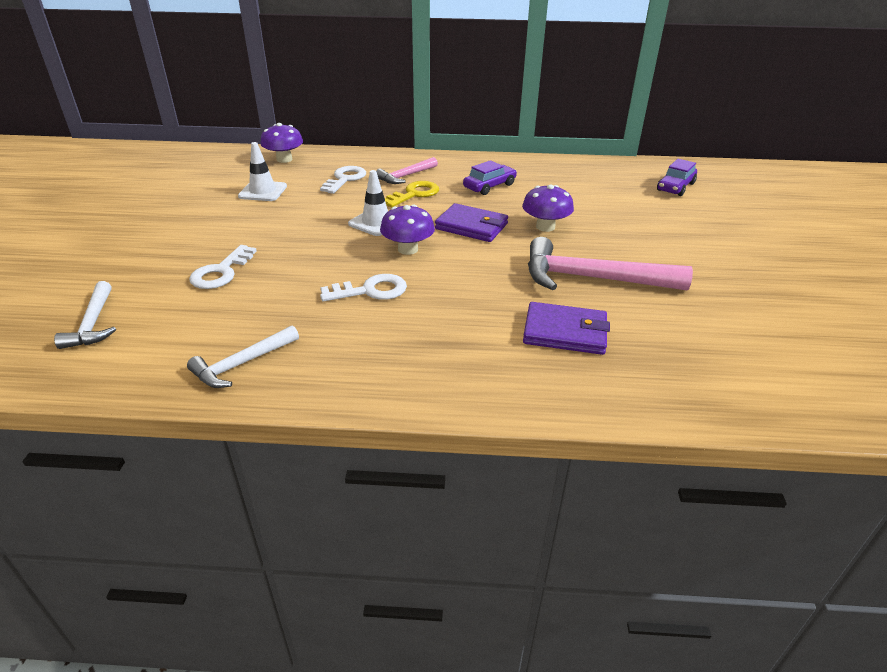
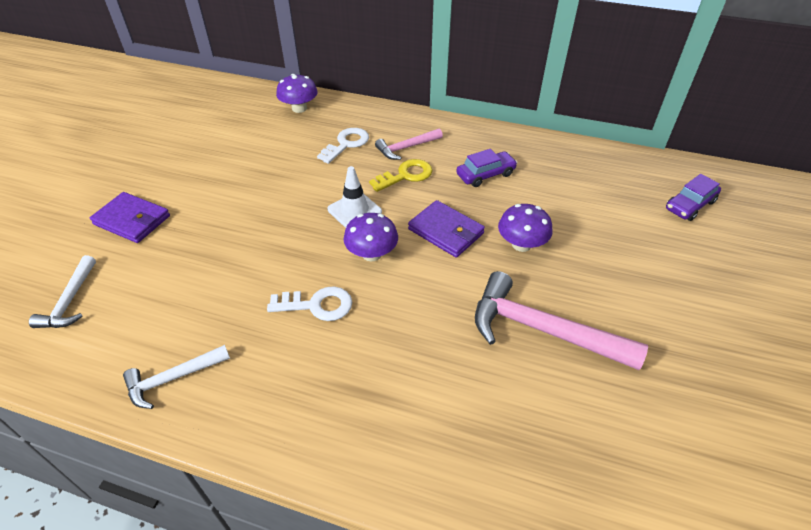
camera: 15 degrees right, 10 degrees up
(221, 272) = (194, 255): white key -> none
(263, 191) = (265, 151): white traffic cone -> none
(565, 332) = (484, 402): purple wallet -> purple wallet (132, 220)

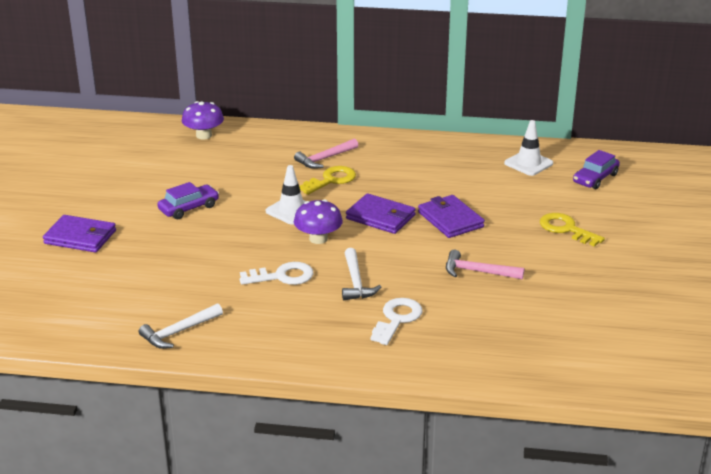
camera: 10 degrees left, 15 degrees down
(70, 301) = (57, 296): white hammer -> white hammer (356, 282)
(346, 144) = (264, 161): white key -> white key (397, 319)
(485, 175) = (407, 173): purple car -> purple car (189, 208)
(521, 244) = (450, 219): purple mushroom -> purple wallet
(541, 330) = (477, 272): pink hammer -> pink hammer, size x0.56
(616, 176) = (528, 163): none -> white traffic cone
(653, 275) = (566, 229): none -> yellow key

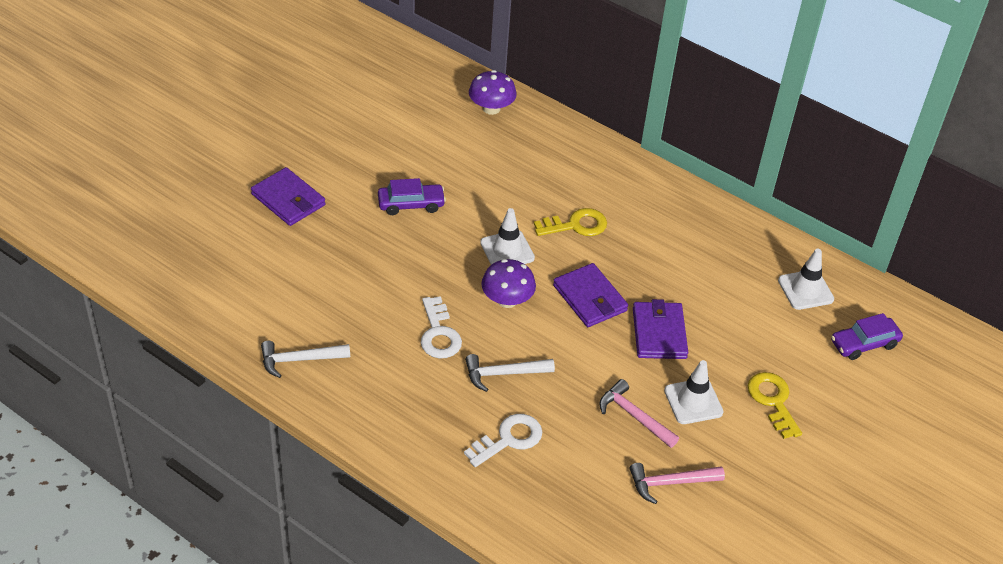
camera: 25 degrees right, 15 degrees up
(282, 276) = (439, 334): white key -> white key turned 60 degrees clockwise
(325, 159) = (590, 192): pink hammer -> pink hammer (670, 483)
(356, 282) = (503, 374): white hammer -> white hammer turned 60 degrees clockwise
(512, 249) = (693, 401): none -> white traffic cone

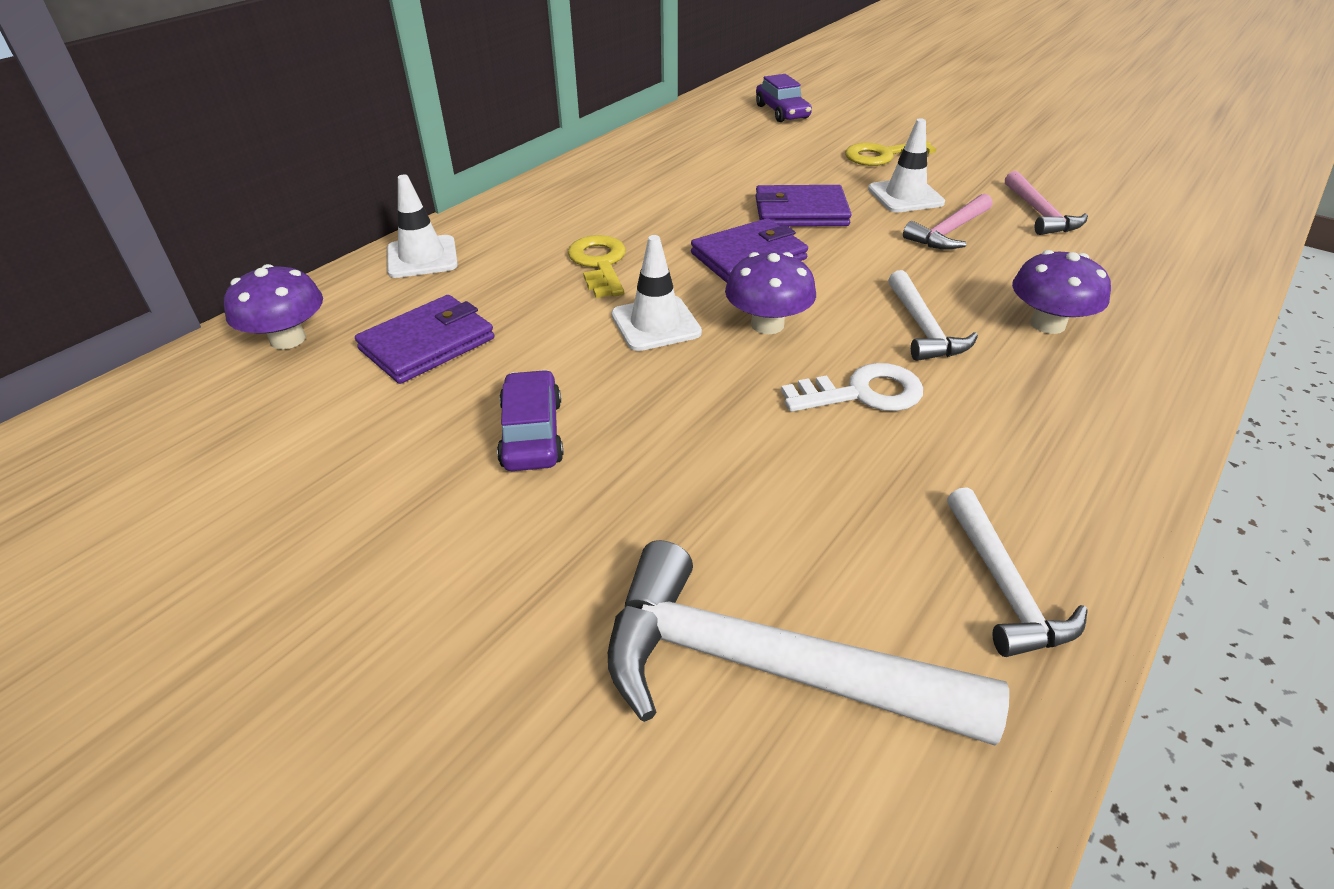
camera: 85 degrees left, 5 degrees down
(269, 277) = (765, 666): none -> white hammer
(288, 200) = (487, 646): purple wallet -> purple wallet (427, 344)
(509, 439) = (1047, 324): white key -> purple mushroom
(805, 290) = (709, 132): white traffic cone -> white traffic cone (422, 257)

